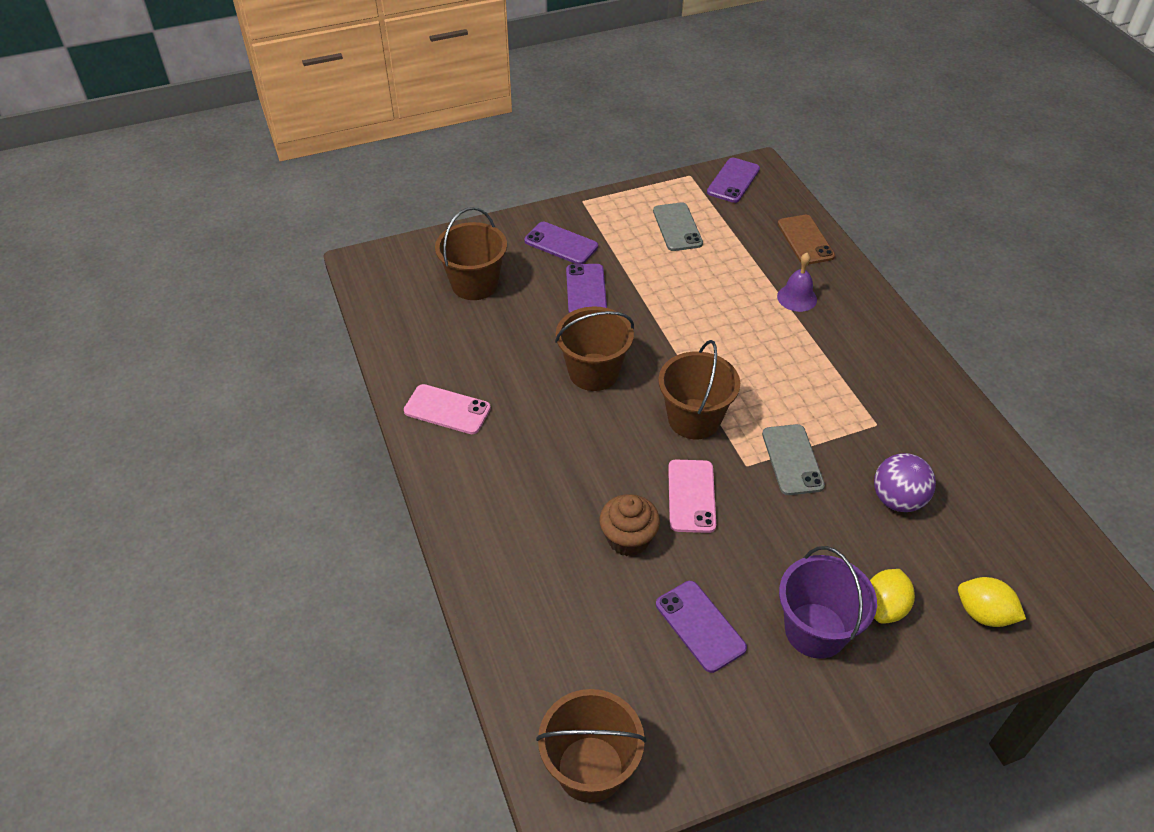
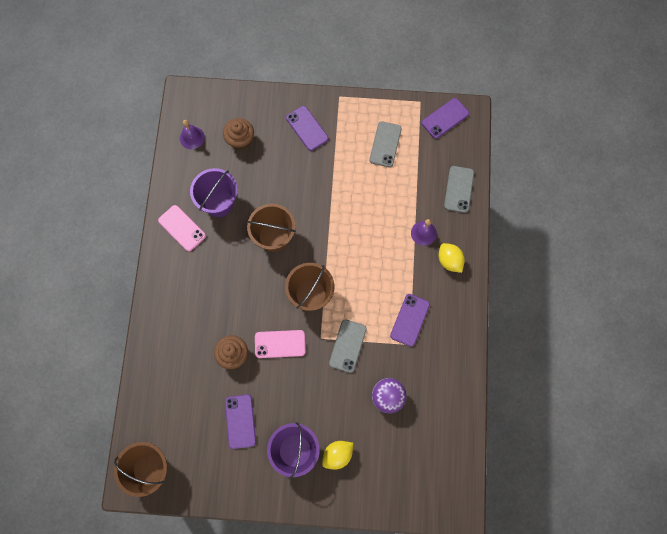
camera: 25 degrees right, 25 degrees up
(401, 303) = (192, 137): none -> purple bell
(475, 284) = (240, 140): brown bucket -> brown cupcake
(486, 361) = (219, 202): none -> purple bucket
(586, 290) = (302, 173): purple phone -> purple phone (410, 320)
(691, 496) = (280, 344): pink phone -> pink phone turned 60 degrees clockwise
(805, 240) = (458, 189): brown phone -> grey phone
(983, 614) = (385, 482): yellow lemon -> yellow lemon (449, 261)

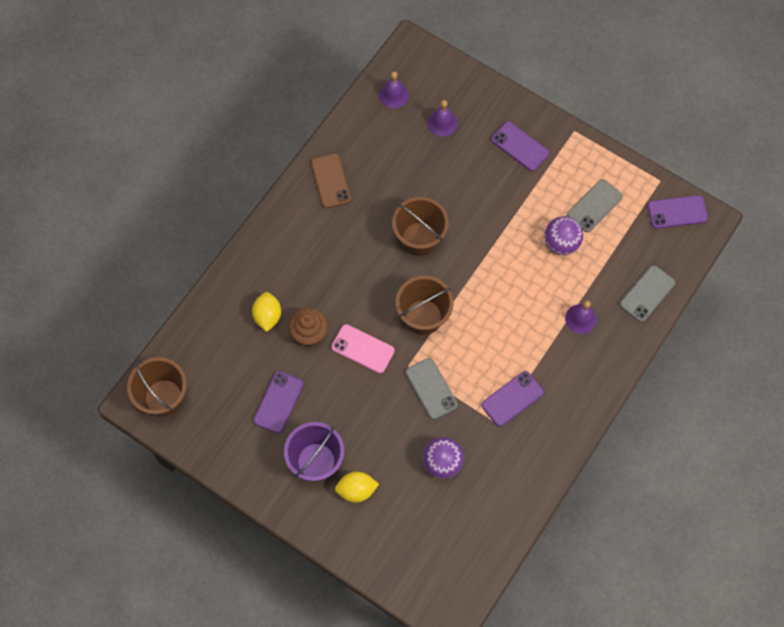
camera: 30 degrees right, 5 degrees down
(182, 228) = (330, 181): pink phone -> brown phone
(219, 202) = (383, 174): purple bucket -> none
(240, 140) = (442, 123): brown cupcake -> purple bell
(307, 128) = (520, 146): purple phone -> purple phone turned 45 degrees counterclockwise
(347, 346) = (431, 389): grey phone -> grey phone turned 75 degrees counterclockwise
(377, 185) = (561, 243): none -> purple ball
(449, 261) = (591, 362): yellow lemon -> yellow lemon (267, 316)

